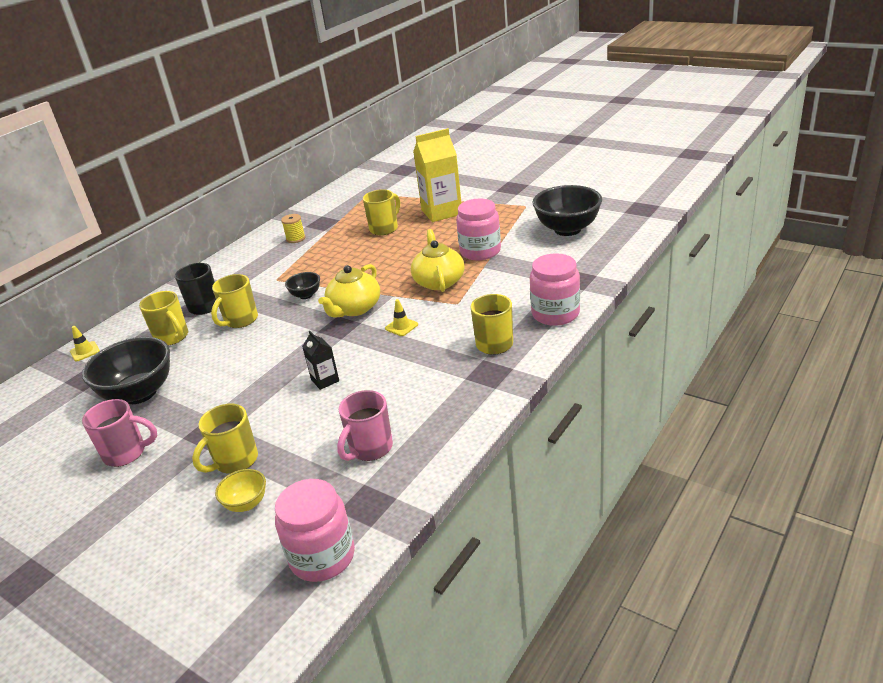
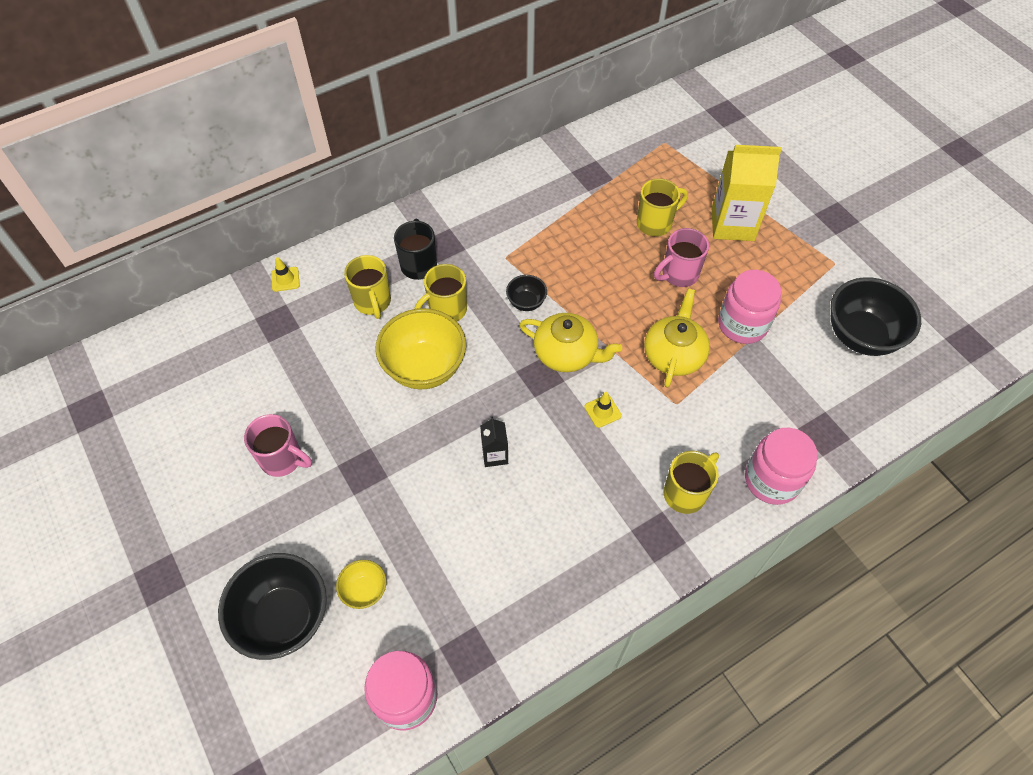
camera: 20 degrees right, 25 degrees up
(139, 393) = (318, 376): black bowl -> black bowl (284, 618)
(235, 461) = (373, 527): yellow mug -> none
(237, 356) = (424, 368): none -> yellow bowl
(296, 238) = (552, 191): yellow spool -> none
(354, 309) = (567, 353): yellow teapot -> yellow teapot turned 120 degrees counterclockwise
(370, 449) = (499, 581): pink mug -> pink mug (678, 274)

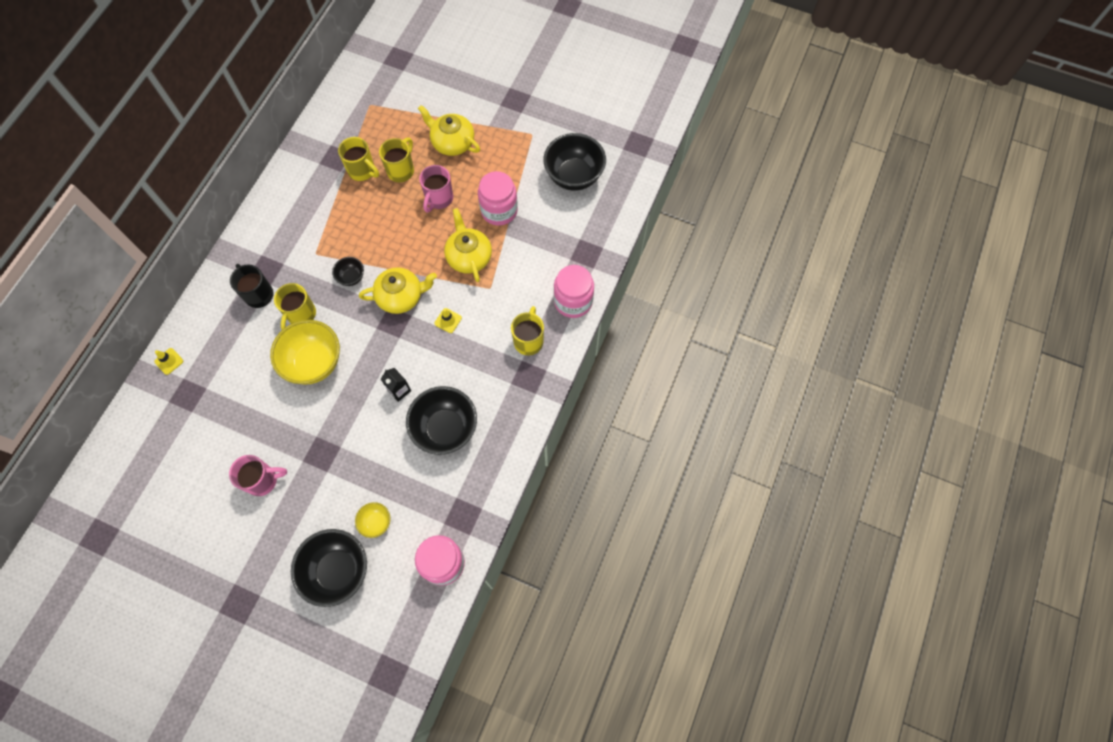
camera: 35 degrees left, 10 degrees up
(373, 302) = (245, 340): yellow mug -> yellow mug (362, 171)
(517, 534) = (445, 429): none -> black bowl
(732, 224) = (452, 142): yellow carton -> yellow teapot

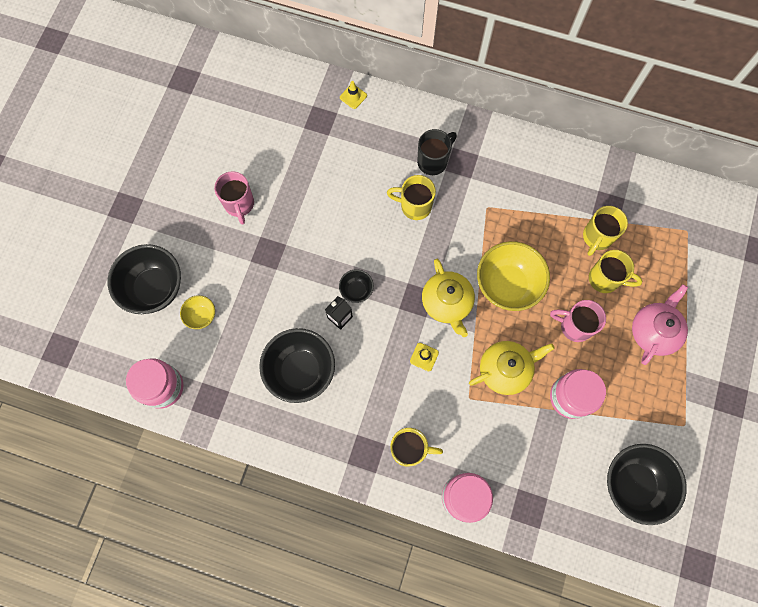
camera: 85 degrees right, 5 degrees up
(314, 363) = (363, 228): yellow bowl -> yellow bowl (507, 285)
(351, 277) = (463, 248): black bowl -> black bowl (356, 290)
(452, 142) = (653, 331): yellow teapot -> pink teapot

